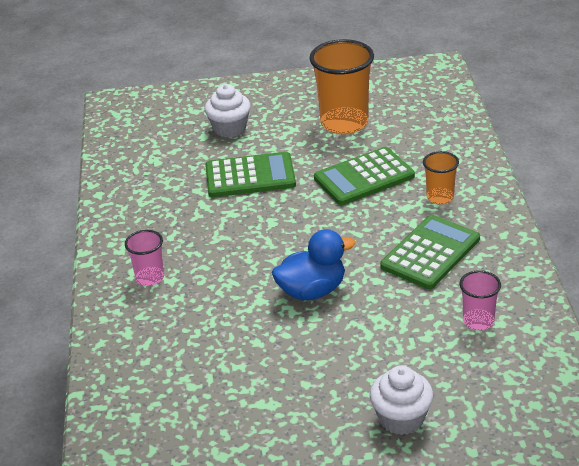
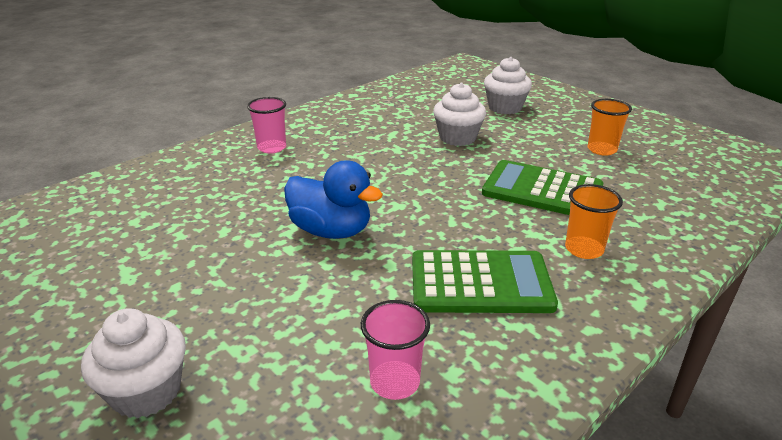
camera: 50 degrees right, 5 degrees down
(250, 176) = (457, 138): green calculator -> white cupcake
(344, 123) = (602, 150): orange cup -> orange cup, size x0.52

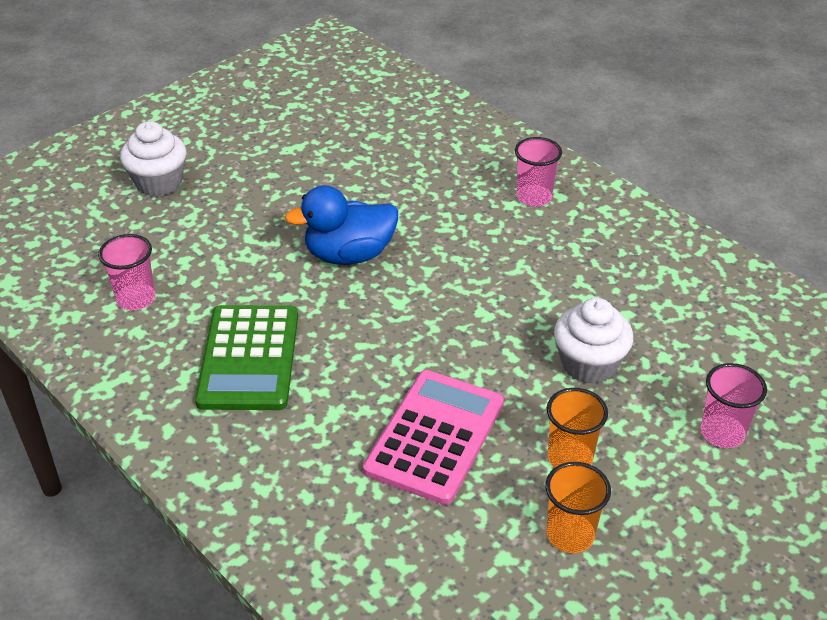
camera: 90 degrees right, 10 degrees up
(331, 231) = (349, 255): blue duck -> blue duck turned 45 degrees clockwise
(505, 108) = (722, 433): white cupcake -> pink cup
(542, 190) = (435, 436): green calculator -> pink calculator
(584, 249) = (297, 452): orange cup -> orange cup (570, 458)

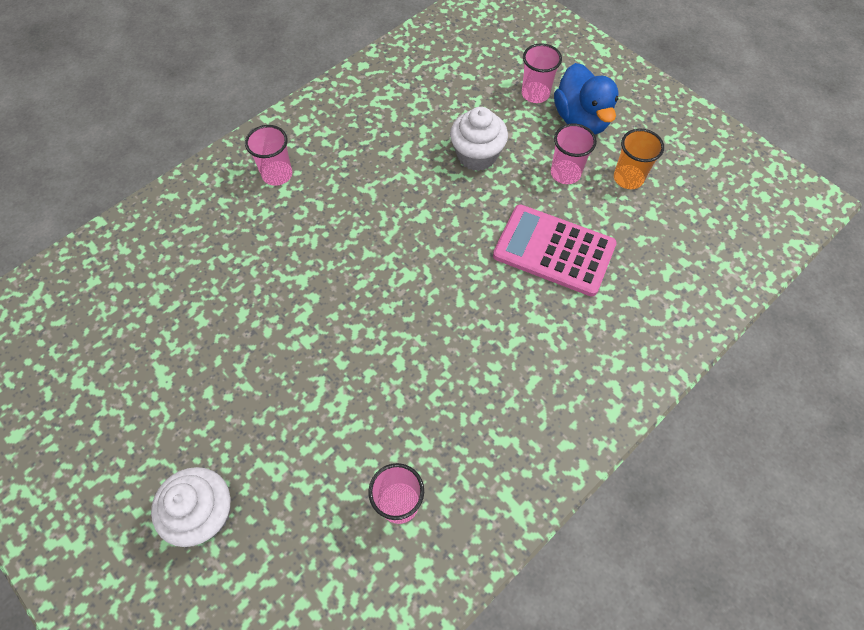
camera: 90 degrees left, 20 degrees up
(249, 358) = (478, 388): green calculator -> none
(349, 255) = (344, 314): blue duck -> blue duck (581, 120)
(570, 458) = (565, 173): orange cup -> pink cup

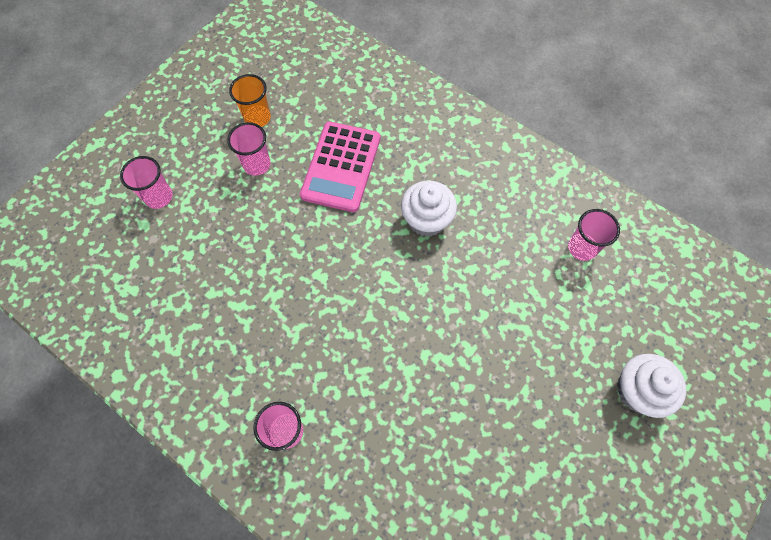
camera: 100 degrees left, 5 degrees up
(477, 155) = (242, 239): white cupcake -> white cupcake (426, 220)
(581, 120) = (191, 156): blue duck -> none

